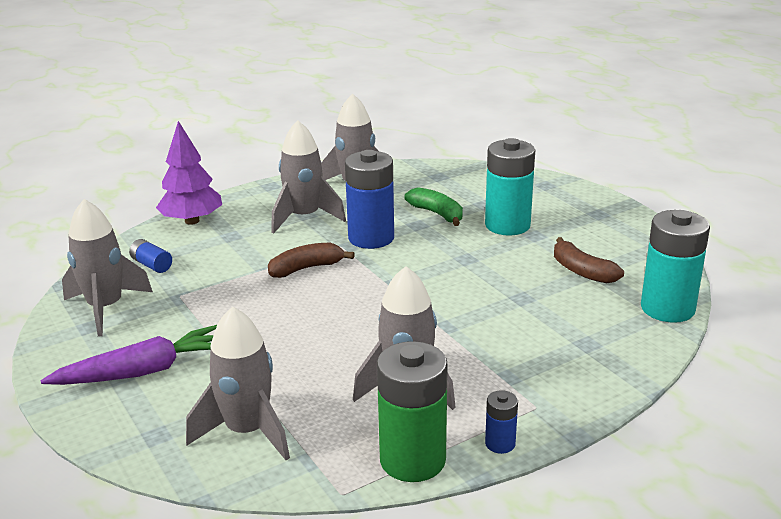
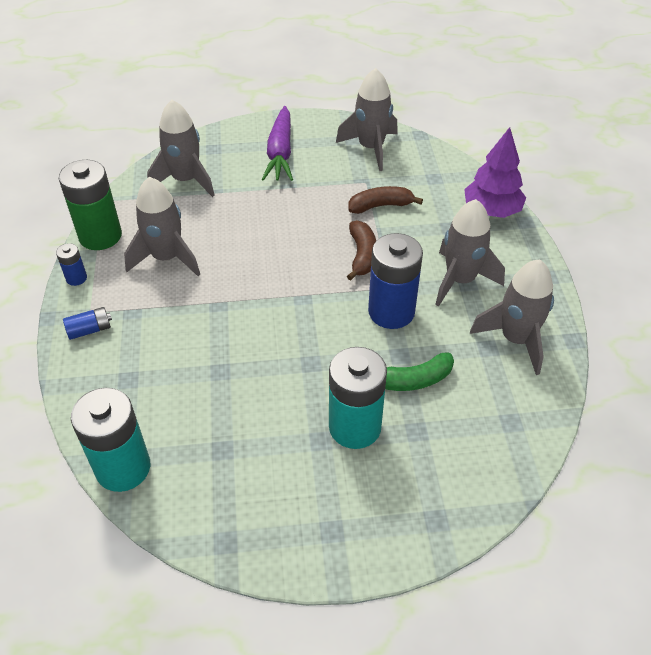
camera: 115 degrees right, 20 degrees up
(152, 265) = (422, 177): blue battery -> blue battery (90, 330)
(582, 271) = (228, 439): brown banana -> brown banana (380, 206)

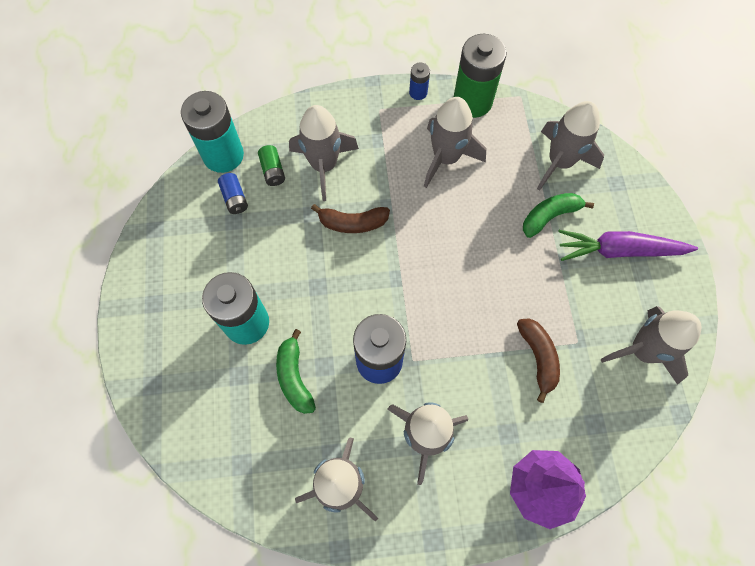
camera: 90 degrees right, 20 degrees up
(90, 330) = (359, 112): blue battery -> blue battery (235, 198)
(156, 411) = (273, 171): none -> green battery
(157, 361) = (324, 165): none -> grey rocket
(243, 190) = (549, 216): none -> green banana
(362, 255) = (458, 335): brown banana -> brown banana (352, 223)

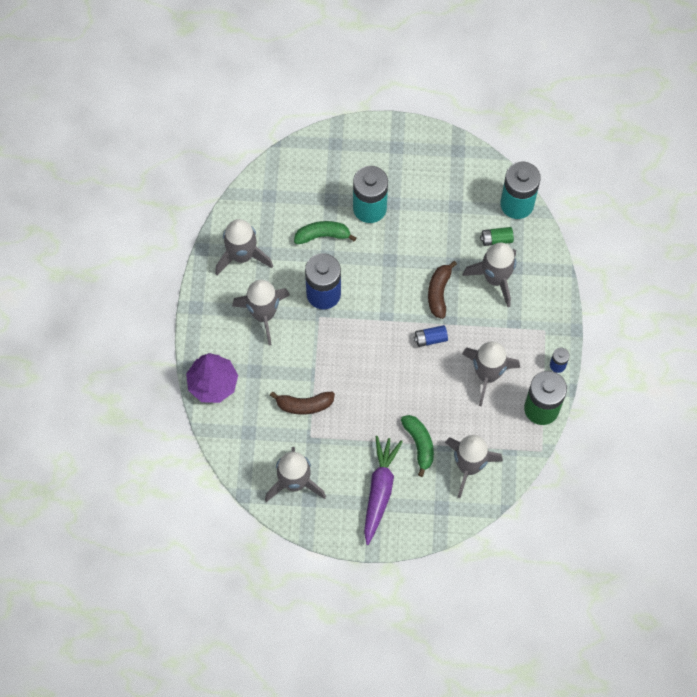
camera: 100 degrees right, 0 degrees up
(235, 198) = (475, 209): blue battery -> blue battery (430, 339)

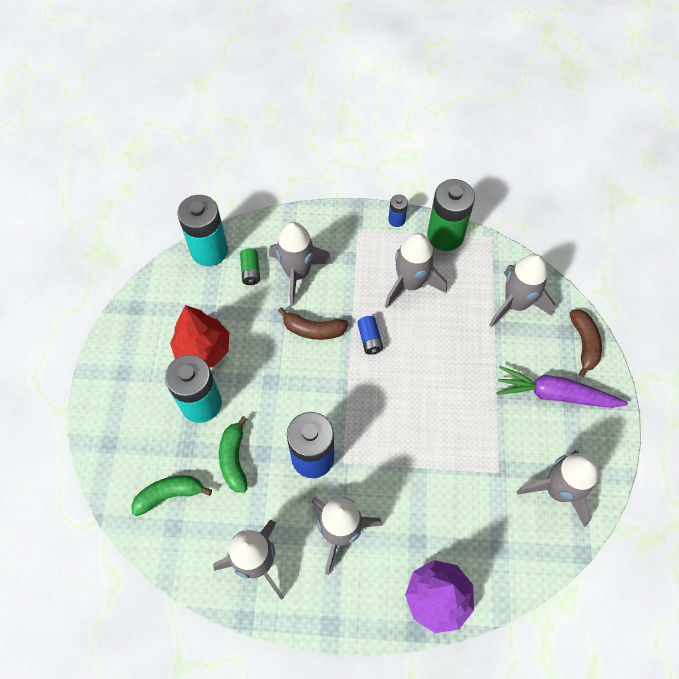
camera: 90 degrees left, 5 degrees down
(304, 405) = (458, 479): brown banana -> brown banana (584, 344)
(418, 206) = (203, 350): none -> red tree
(419, 444) = (496, 352): green banana -> green banana (169, 495)

